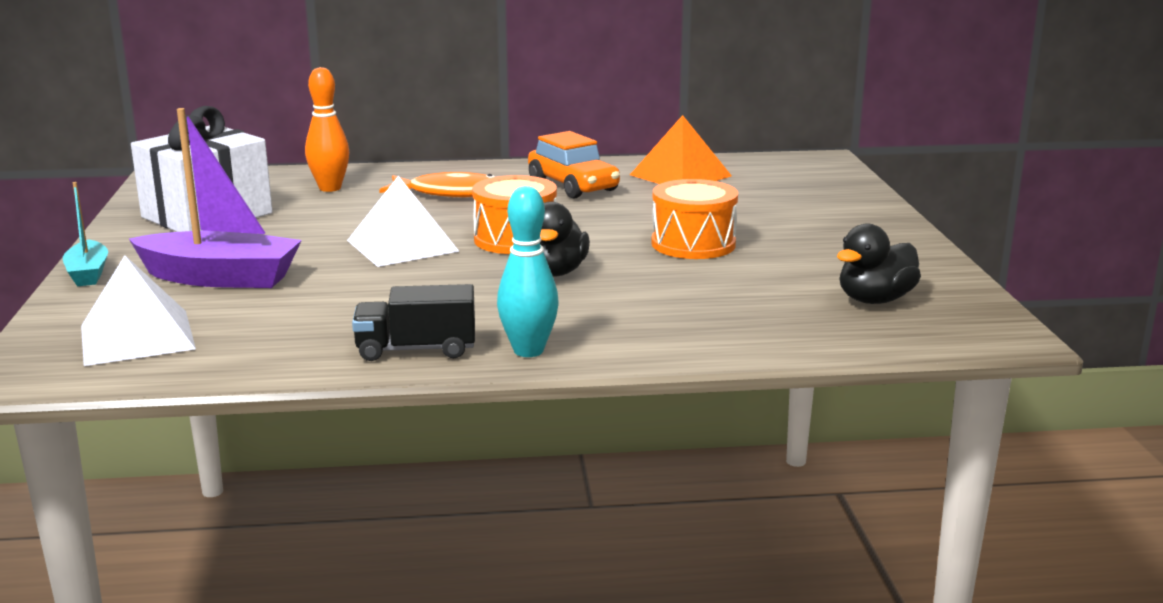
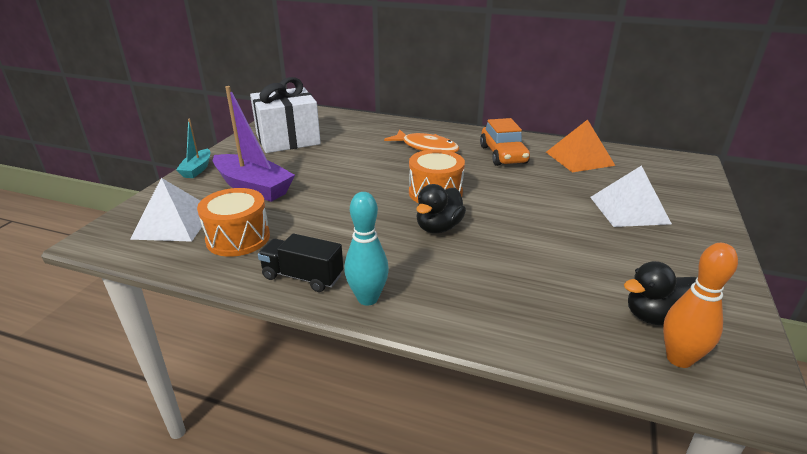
camera: 25 degrees right, 10 degrees up
(330, 188) = (364, 131): orange bowling pin -> orange bowling pin (679, 358)
(402, 245) = (367, 183): white pyramid -> white pyramid (629, 210)
(693, 244) = (548, 223): orange drum -> orange drum (238, 238)

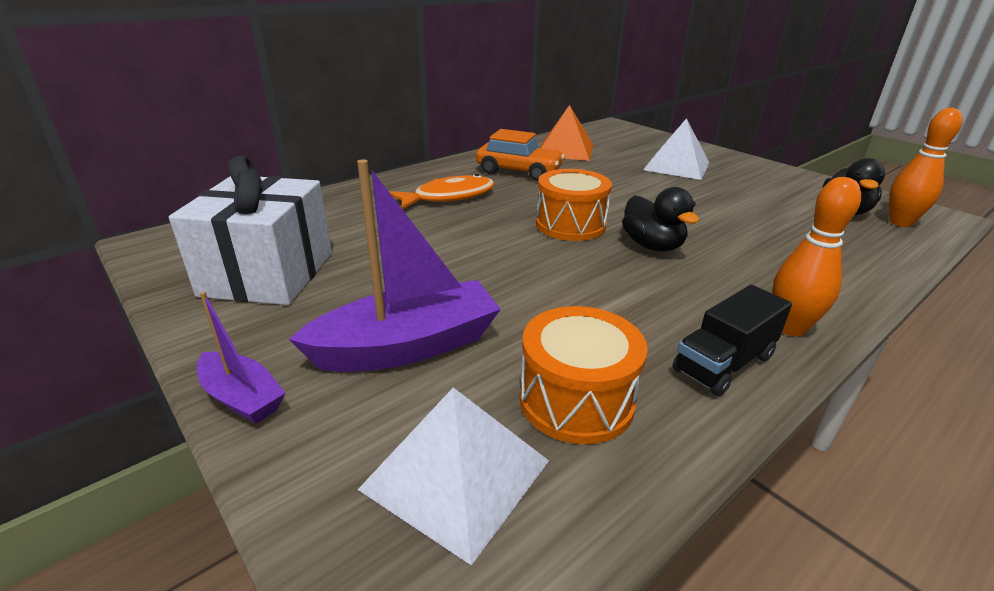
camera: 60 degrees left, 0 degrees up
(197, 169) = (242, 397): turquoise boat -> purple boat
(368, 298) = (790, 328): turquoise bowling pin -> orange bowling pin

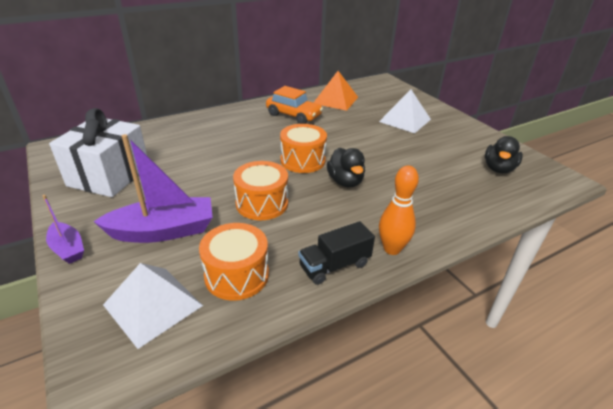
camera: 10 degrees right, 5 degrees up
(449, 197) = (238, 131): orange fish -> none
(547, 287) = (262, 203): none -> orange drum
(900, 223) = (532, 182): orange bowling pin -> none

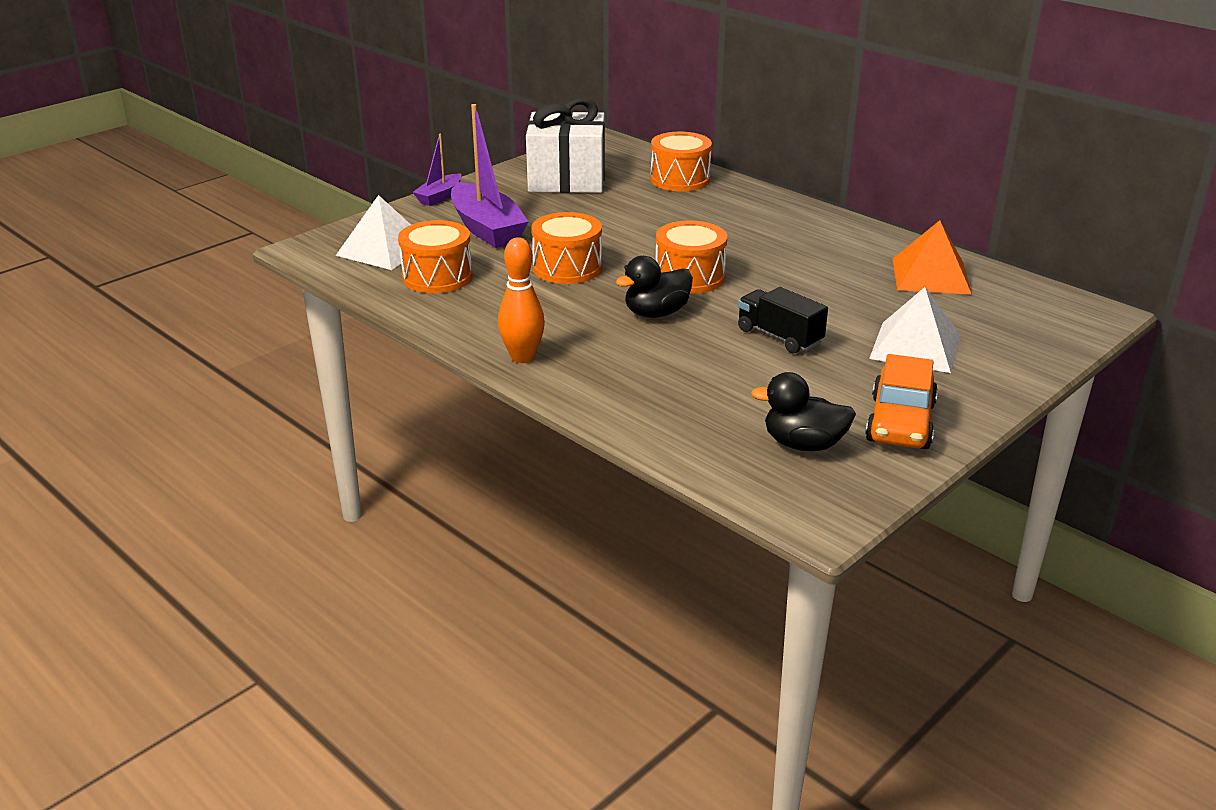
camera: 75 degrees right, 5 degrees down
(159, 134) = (680, 179): none -> orange drum
(294, 115) = (827, 251): orange car -> orange car (900, 423)
(334, 265) = (475, 325): black truck -> black truck (779, 337)

